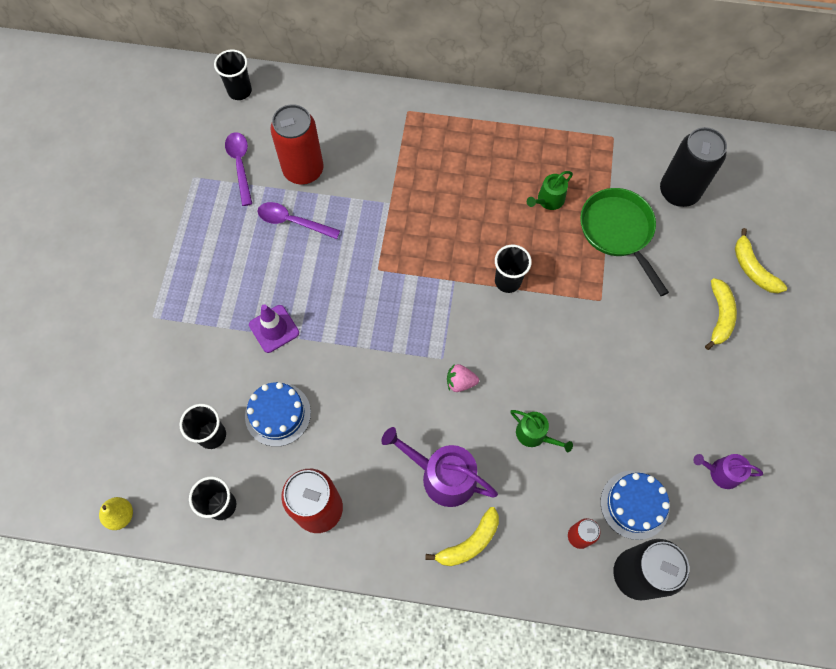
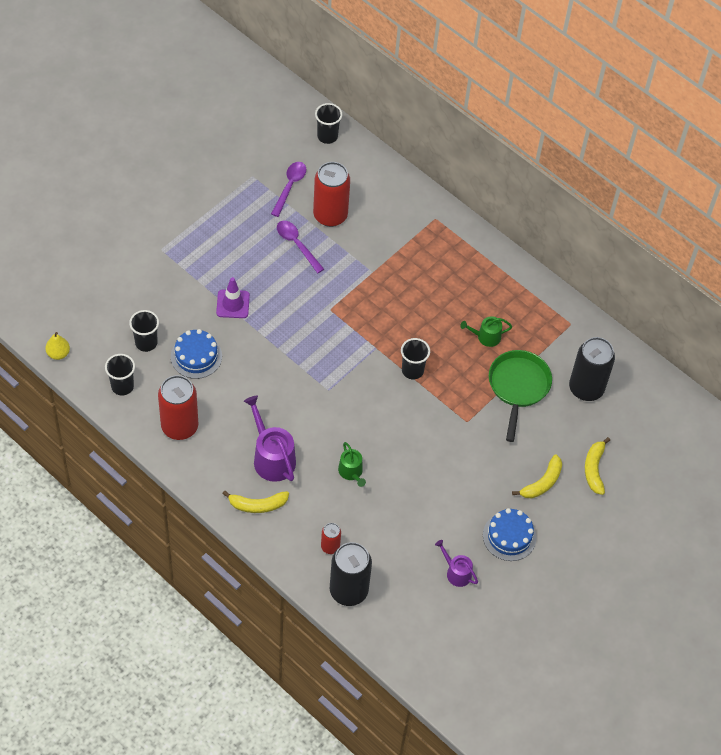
camera: 30 degrees right, 10 degrees down
(460, 382) = (328, 411): pink strawberry -> none
(634, 504) = (382, 553): blue cake -> blue cake (509, 536)

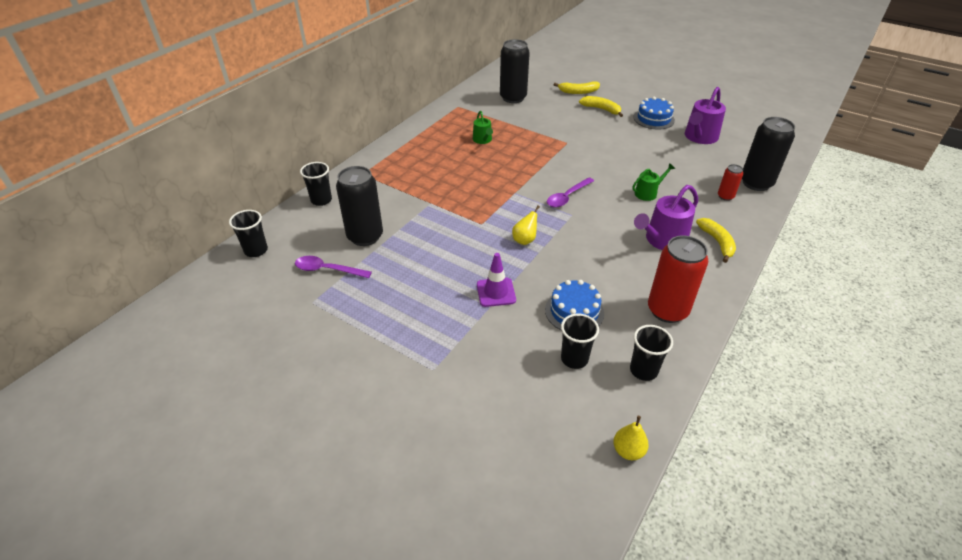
camera: 95 degrees left, 15 degrees down
(297, 244) = (406, 255): purple spoon -> purple spoon (567, 197)
(297, 340) = (525, 240): none -> yellow pear
(330, 215) = (365, 236): red can -> black can
(412, 370) = (530, 171): black cup -> black cup (321, 200)
(456, 572) = (699, 137): purple watering can -> purple watering can, size x1.73
(518, 387) = (524, 123): green pan -> none

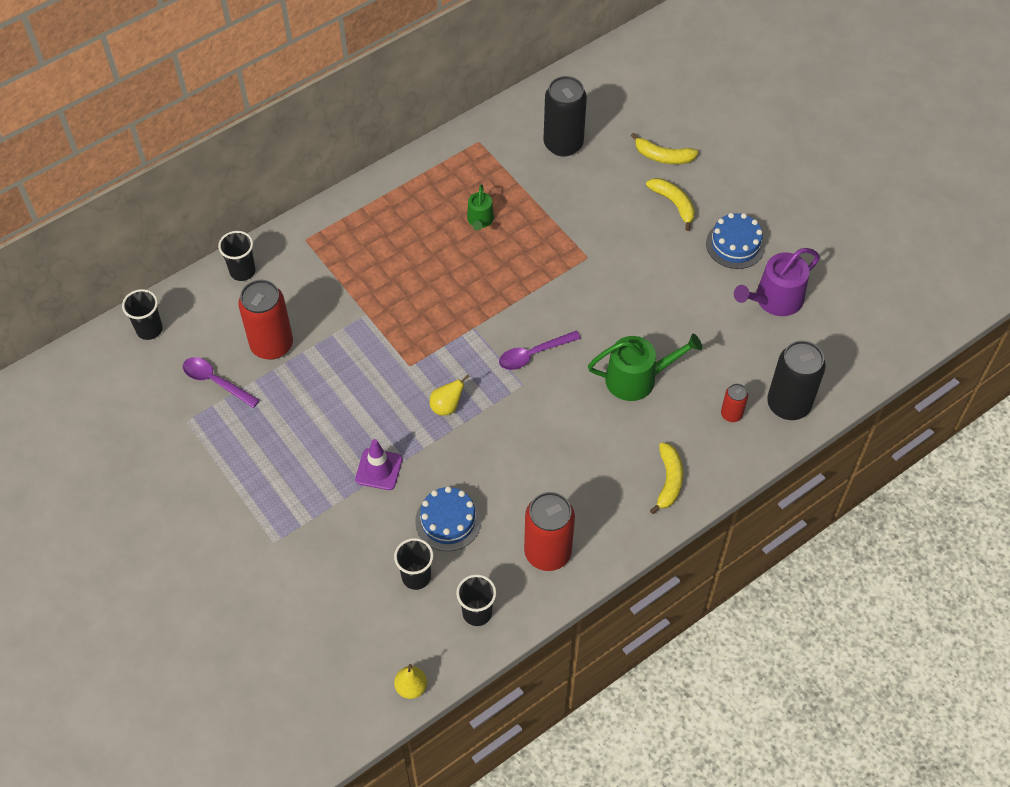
camera: 20 degrees right, 15 degrees up
(365, 236) = (272, 345): black can -> red can
(648, 193) = (637, 378): green watering can -> green watering can, size x1.73
(662, 240) = (606, 457): purple watering can -> none

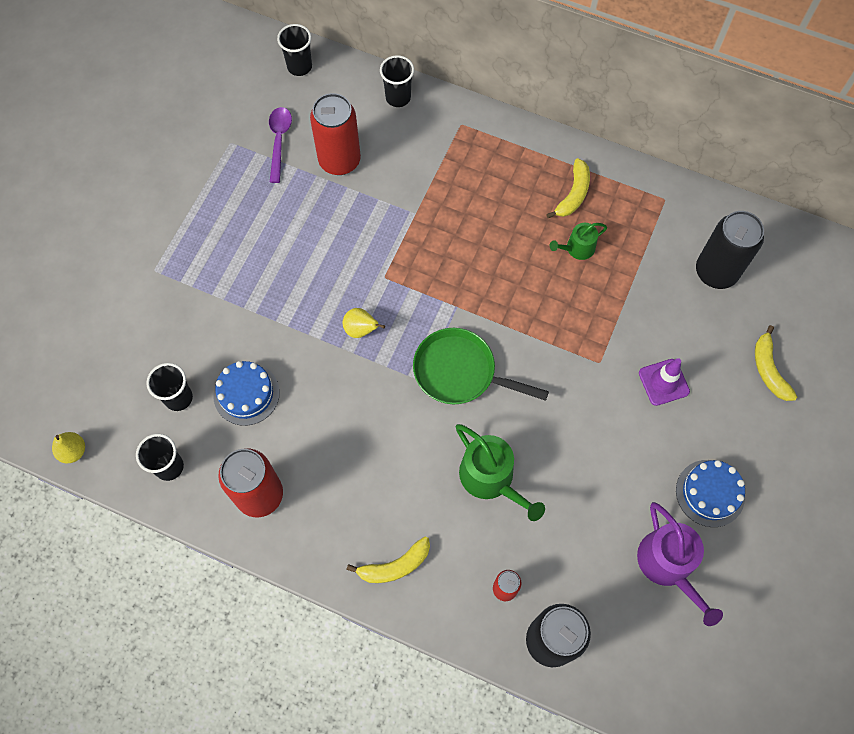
camera: 60 degrees right, 10 degrees up
(379, 469) = (266, 310): purple traffic cone -> purple traffic cone (663, 382)
(533, 354) = (460, 372): purple spoon -> green pan
(673, 204) = (718, 409): yellow banana -> yellow banana (573, 194)
(774, 299) = (668, 565): purple watering can -> purple watering can turned 135 degrees counterclockwise

